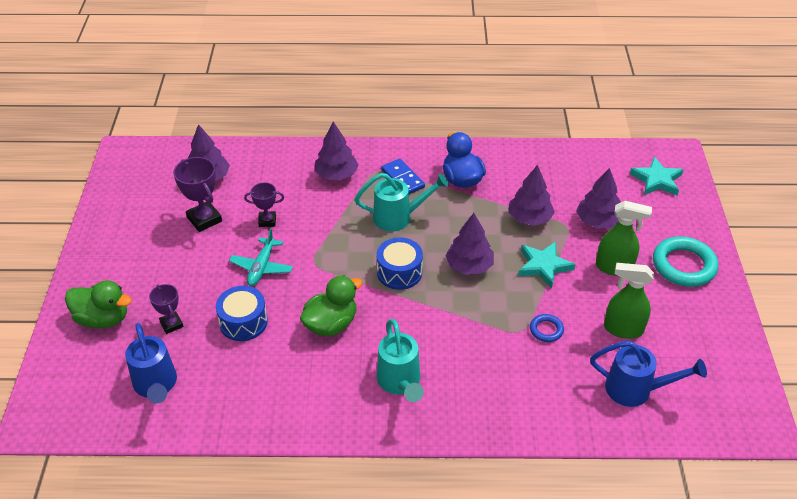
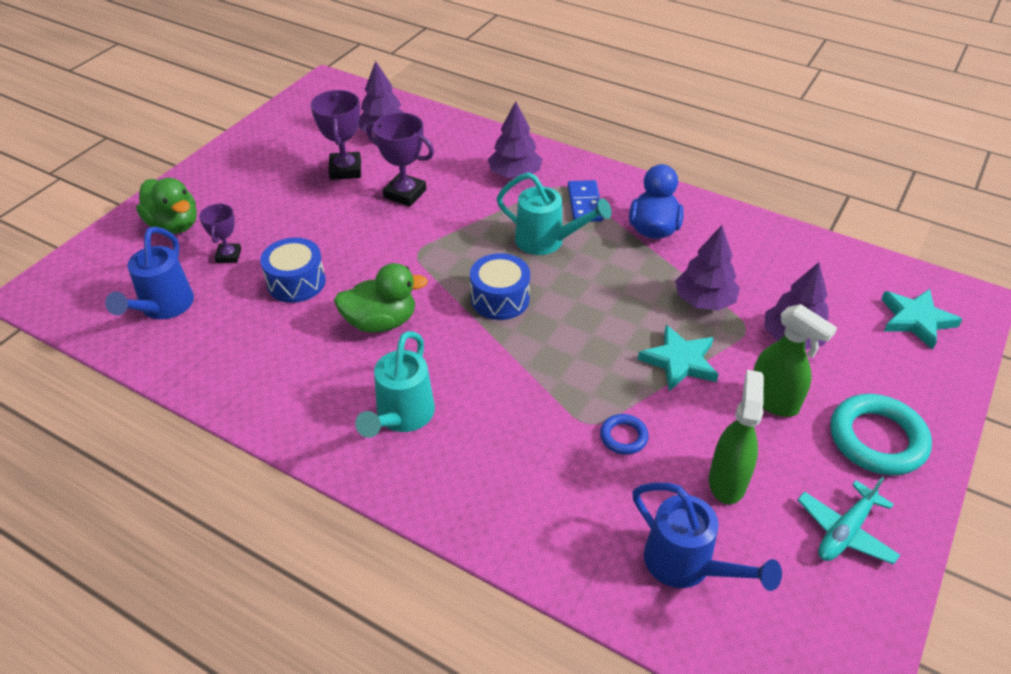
camera: 30 degrees right, 0 degrees up
(261, 267) = (360, 236): turquoise plane -> turquoise plane (845, 531)
(267, 221) = (405, 194): purple trophy -> purple trophy, size x1.60
(469, 266) = (586, 324): purple tree -> none
(622, 329) = (727, 481): green spray bottle -> green spray bottle turned 60 degrees clockwise

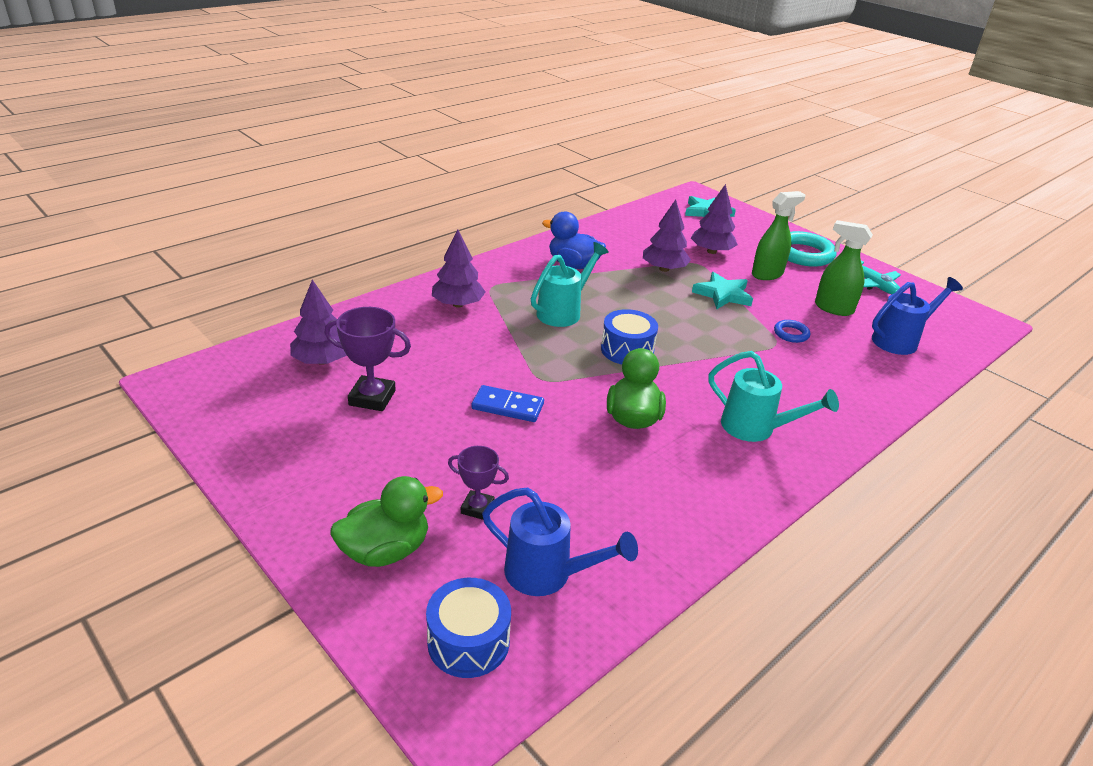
camera: 75 degrees left, 10 degrees down
(296, 282) = (550, 462): blue drum -> blue drum (468, 641)
(405, 194) = (444, 368): purple trophy -> none
(584, 204) = (523, 283): blue domino -> blue domino (507, 406)

